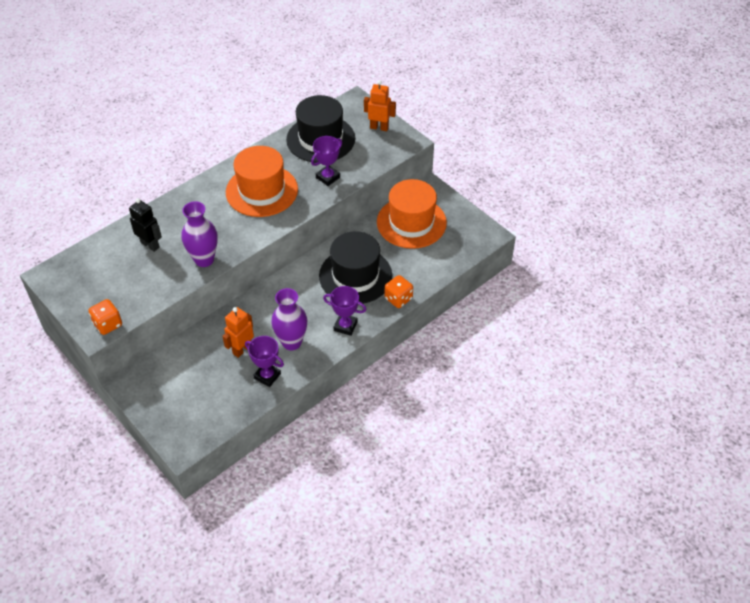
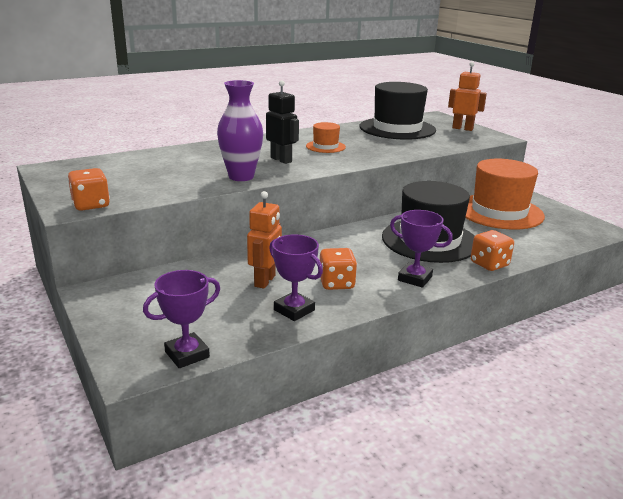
camera: 10 degrees right, 25 degrees down
(150, 245) = (181, 162): black robot -> black robot (281, 160)
(242, 349) = (265, 281): orange robot -> orange robot turned 150 degrees clockwise
(262, 191) = (325, 146): orange hat -> orange hat, size x0.47
(291, 342) = (336, 283): purple vase -> orange dice
(328, 177) = (403, 146): purple trophy -> purple trophy (187, 354)

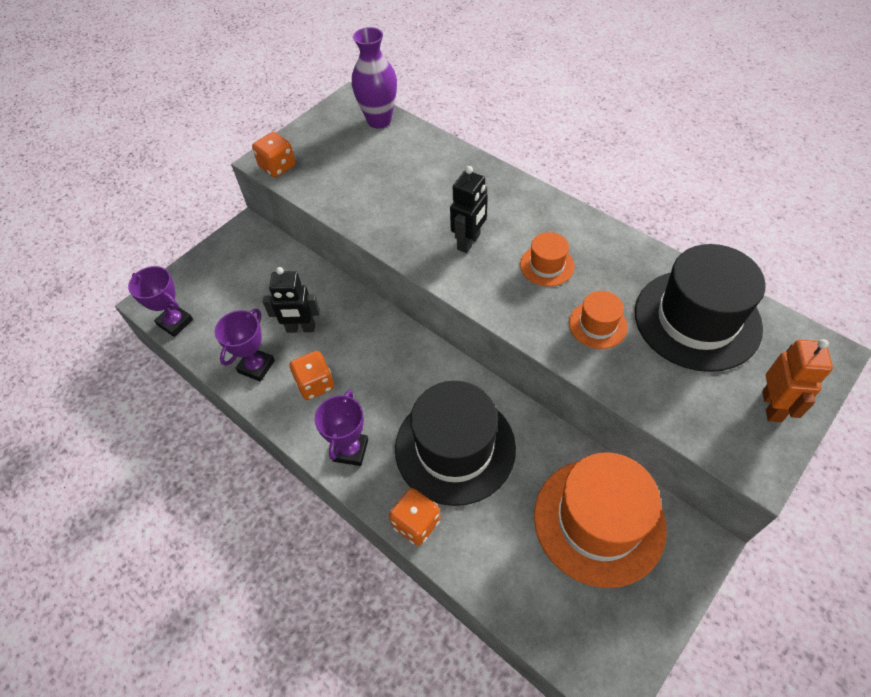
camera: 75 degrees right, 30 degrees up
(241, 177) = (395, 230): purple vase -> purple vase (379, 120)
(265, 281) = (301, 328): orange robot -> black robot
(385, 145) = (597, 325): none -> orange hat

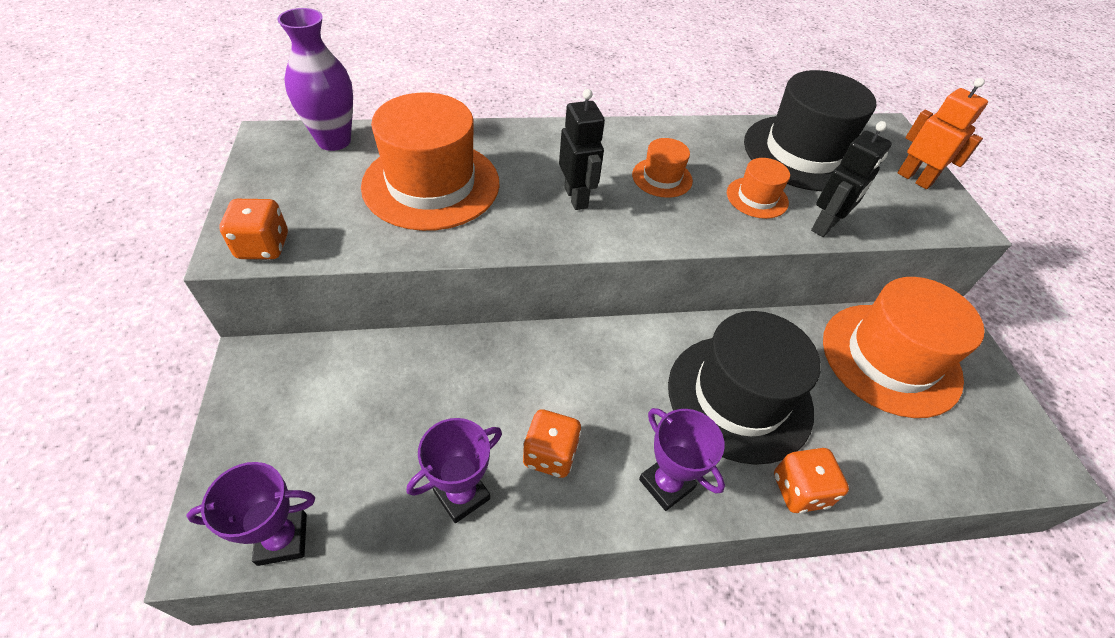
camera: 55 degrees left, 5 degrees down
(256, 366) = (461, 495): purple trophy -> purple trophy turned 75 degrees clockwise
(301, 328) = (461, 413): black robot -> black robot (825, 226)
(396, 180) = (431, 184): none -> orange hat

